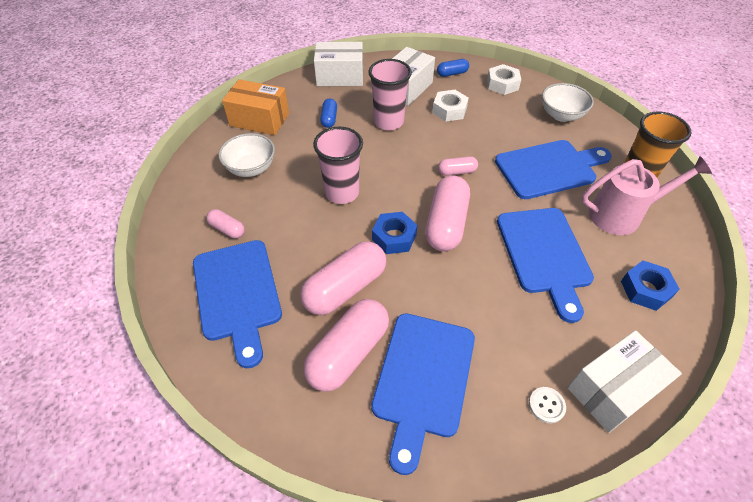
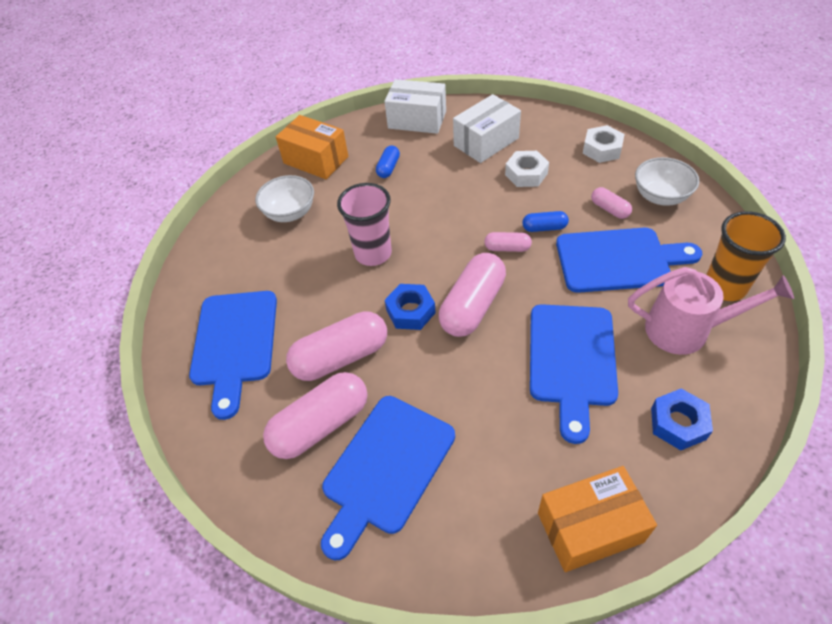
camera: 20 degrees right, 0 degrees up
(227, 229) = (246, 274): pink capsule -> pink capsule (609, 209)
(388, 122) = (451, 179): pink cup -> none
(452, 73) = (546, 129): blue capsule -> blue capsule (544, 228)
(546, 405) = (507, 526): white button -> none
(613, 390) = (590, 527): white box -> orange box

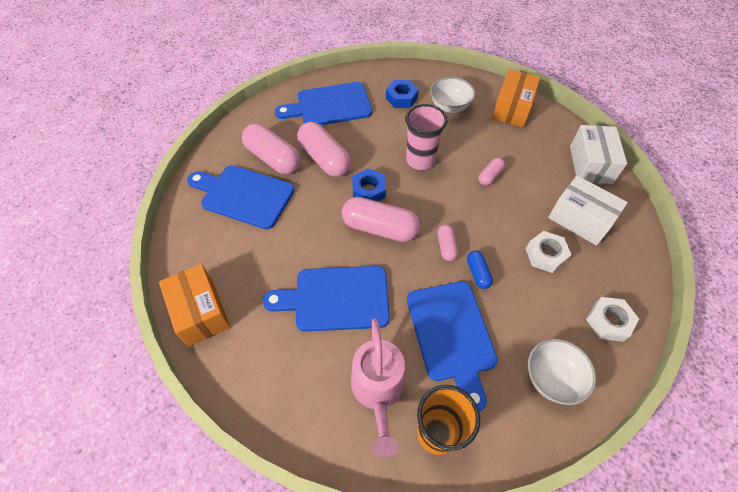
camera: 75 degrees right, 5 degrees up
(388, 168) = (518, 154): blue capsule -> none
(609, 209) = (518, 328): pink capsule -> pink capsule (490, 176)
(678, 423) = (282, 376): blue nut -> blue nut (401, 98)

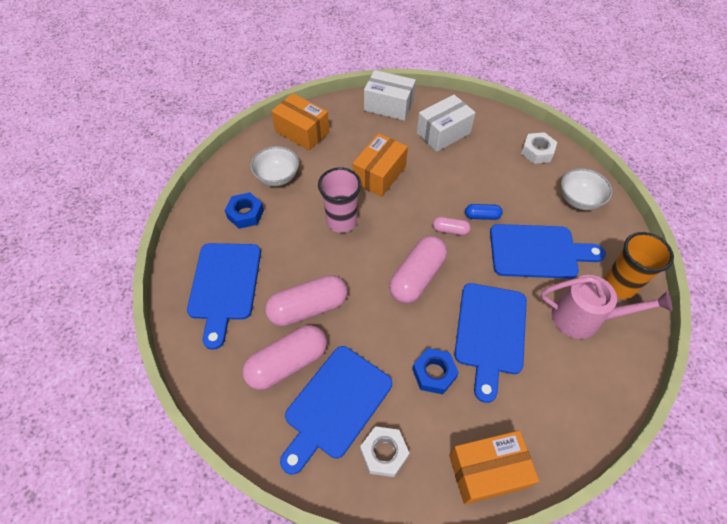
camera: 75 degrees left, 0 degrees up
(368, 191) = (367, 276): blue nut -> blue nut (434, 373)
(490, 176) = (379, 175): pink capsule -> orange box
(545, 255) = (473, 166): white nut -> white nut (384, 453)

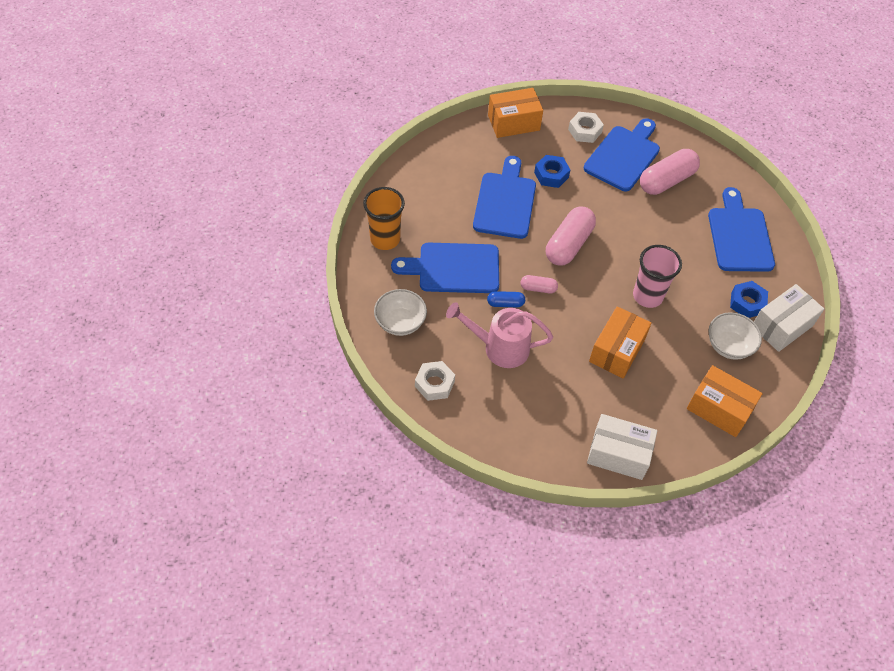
camera: 175 degrees right, 0 degrees up
(308, 308) = (660, 219): pink capsule -> none
(443, 133) = (546, 410): white box -> white box (782, 326)
(584, 318) = (423, 213): pink watering can -> pink watering can (499, 347)

